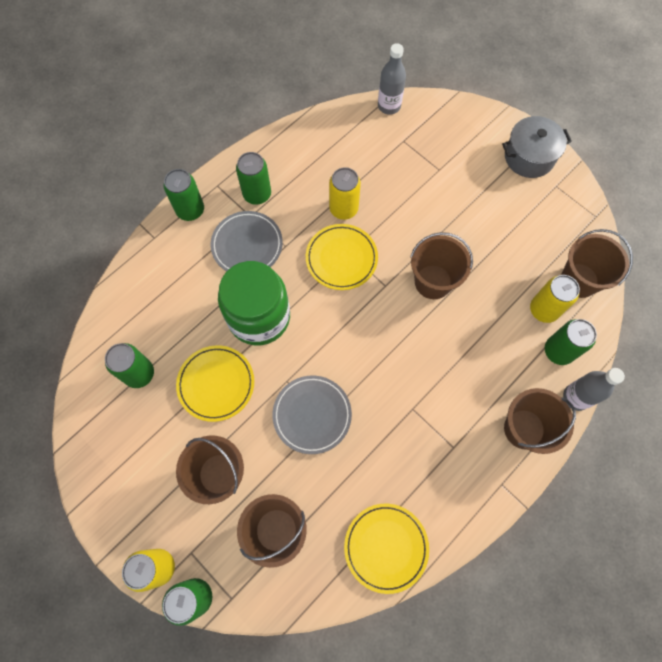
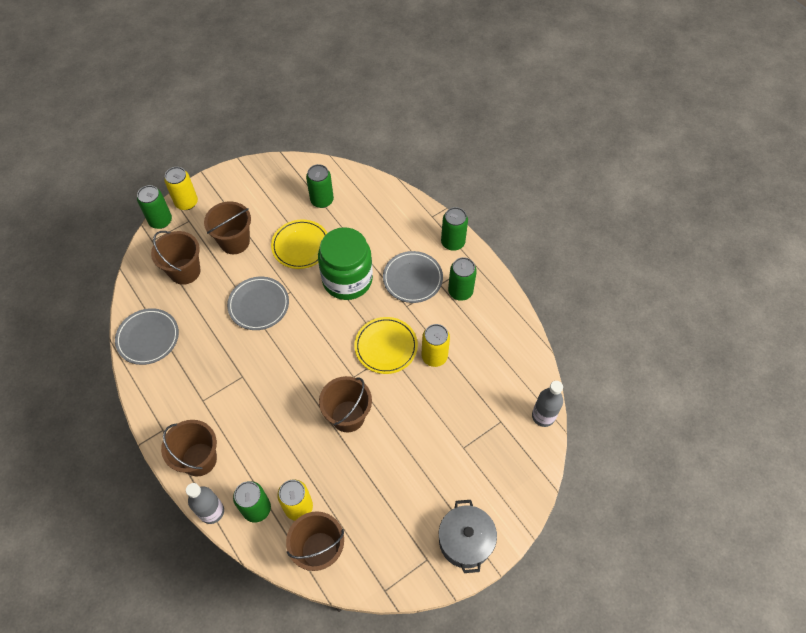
camera: 100 degrees right, 10 degrees down
(386, 547) = (148, 338): yellow plate -> grey plate

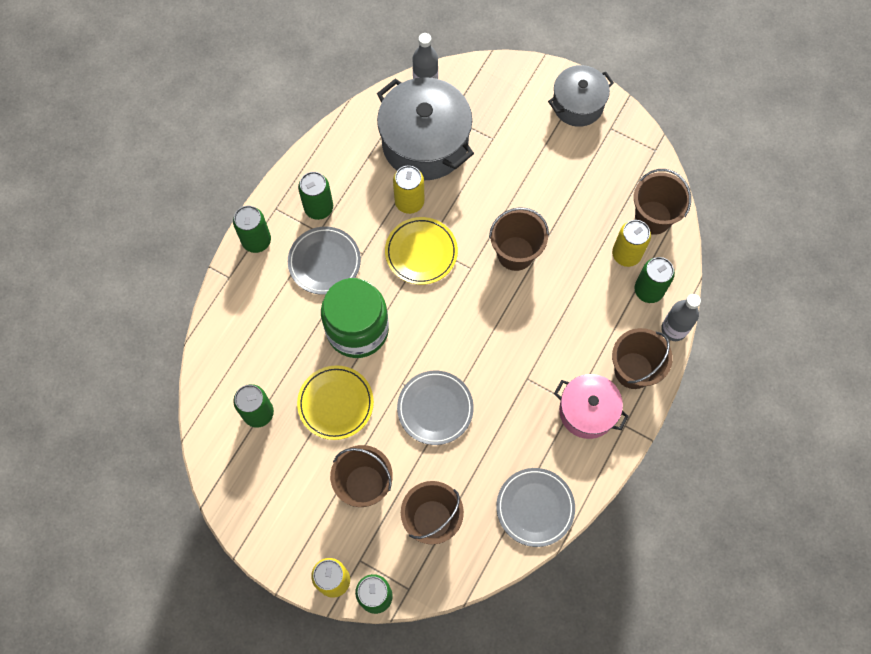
camera: 115 degrees left, 10 degrees up
(190, 407) = (587, 411): none -> pink pot
(483, 391) = (425, 143): none -> grey pot

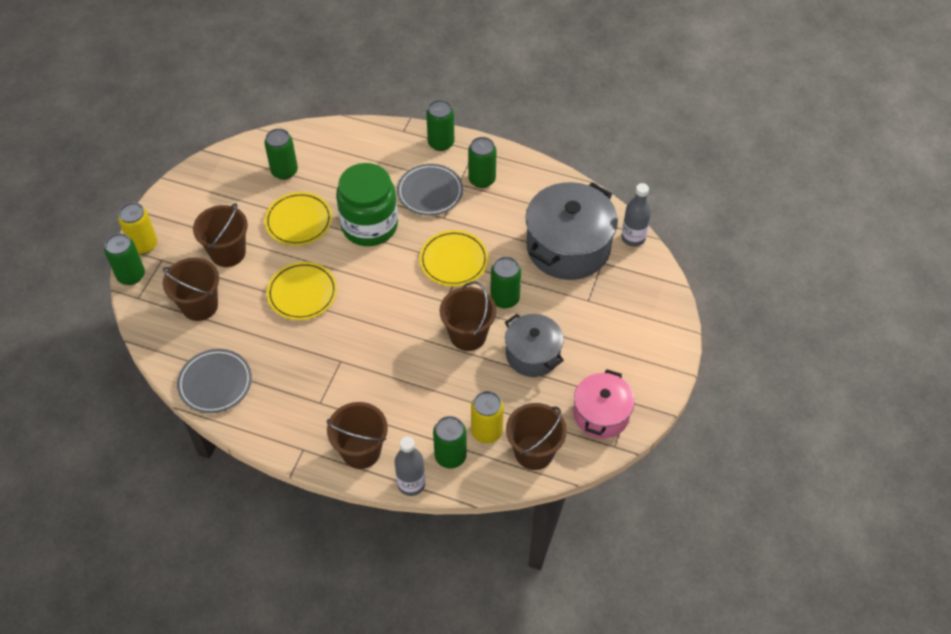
camera: 80 degrees right, 15 degrees down
(409, 202) = (503, 244): yellow can -> none
(435, 408) = (302, 293): grey plate -> yellow plate
(477, 212) = (505, 298): none -> green can
(578, 104) = (648, 368): grey pot -> grey pot (532, 354)
(587, 411) = (313, 415): pink pot -> pink pot (601, 414)

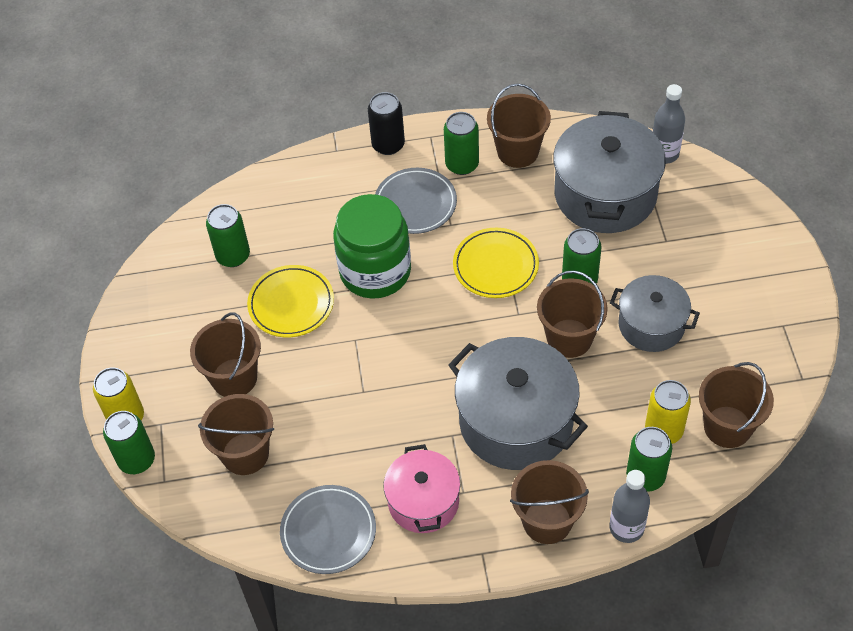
camera: 25 degrees left, 0 degrees up
(302, 293) = (354, 382): yellow plate -> none
(389, 373) = (516, 421): none -> grey pot
(441, 143) = (388, 145): green can -> black can
(528, 188) = (518, 151): none -> brown bucket
(601, 414) = (765, 352): pink pot -> pink pot (423, 501)

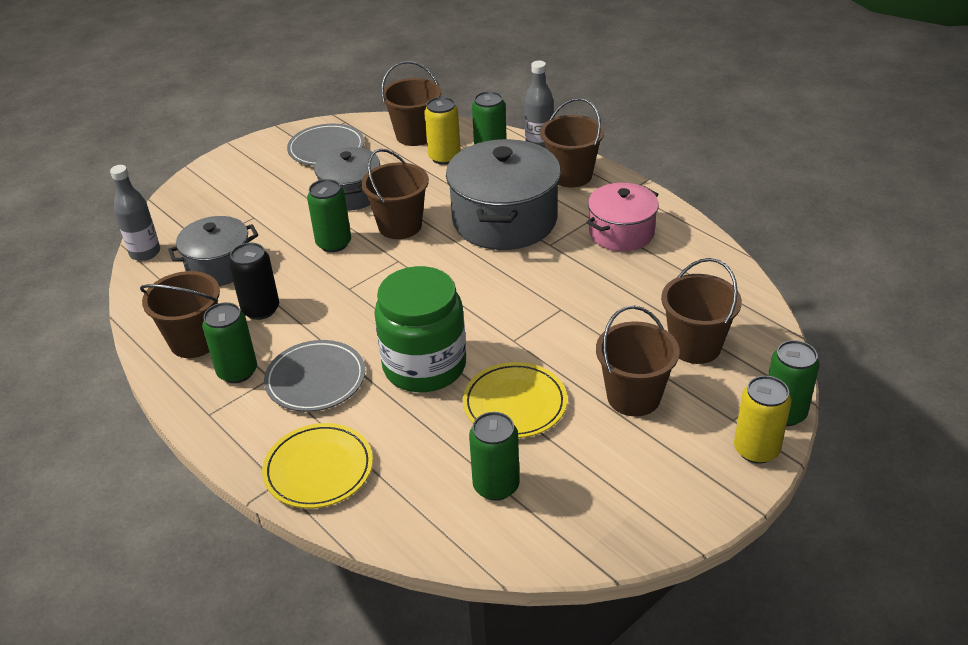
camera: 125 degrees left, 15 degrees down
(328, 531) = (701, 265): grey plate -> grey plate (326, 149)
(388, 145) = (242, 442): black can -> black can (261, 309)
(495, 266) = (355, 294): yellow plate -> yellow plate (318, 469)
(605, 194) = (219, 266): grey pot -> grey pot, size x0.61

